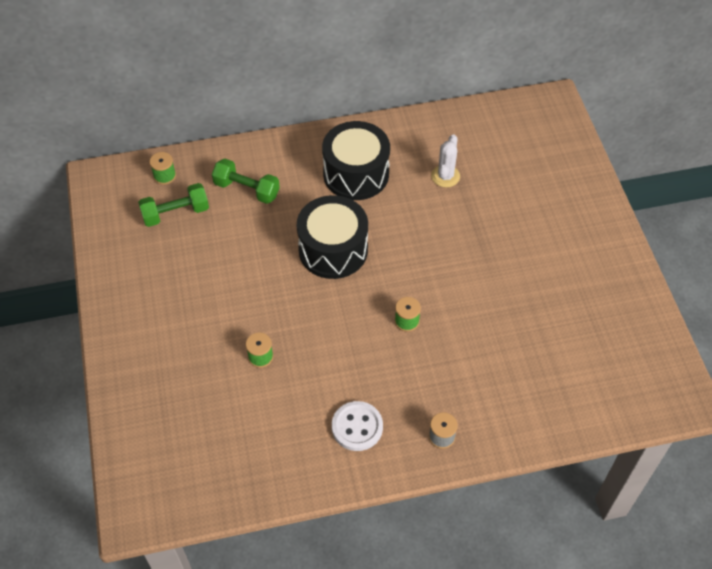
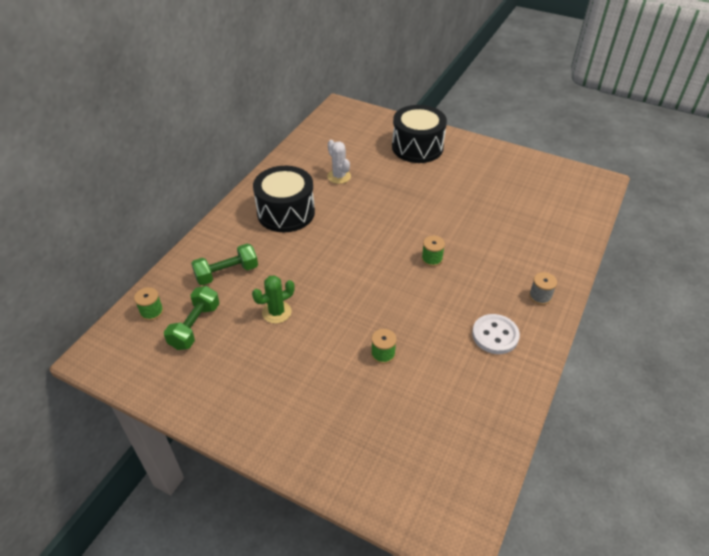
camera: 50 degrees left, 10 degrees down
(237, 254) = (276, 312): none -> green cactus
(333, 250) = (334, 260): black drum -> black drum (417, 147)

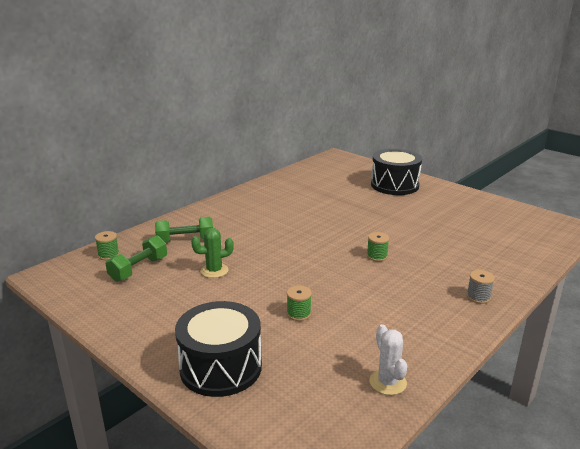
camera: 15 degrees right, 20 degrees down
(286, 212) = (256, 210): black drum -> black drum (221, 367)
(339, 176) = (314, 195): white cactus -> white cactus (387, 382)
(495, 335) = (419, 318): white button -> none

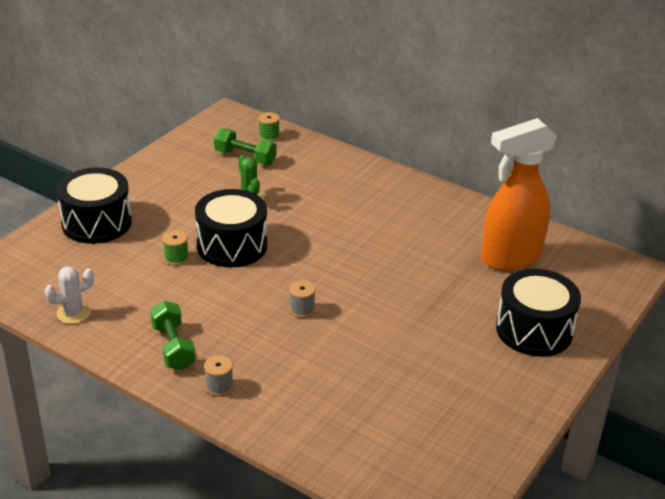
camera: 80 degrees right, 10 degrees up
(185, 240) = (309, 174): green dumbbell -> green dumbbell (173, 347)
(284, 283) = (232, 245): none -> black drum
(320, 183) = (510, 258): none -> orange spray bottle
(377, 256) = (302, 309): green spool -> grey spool

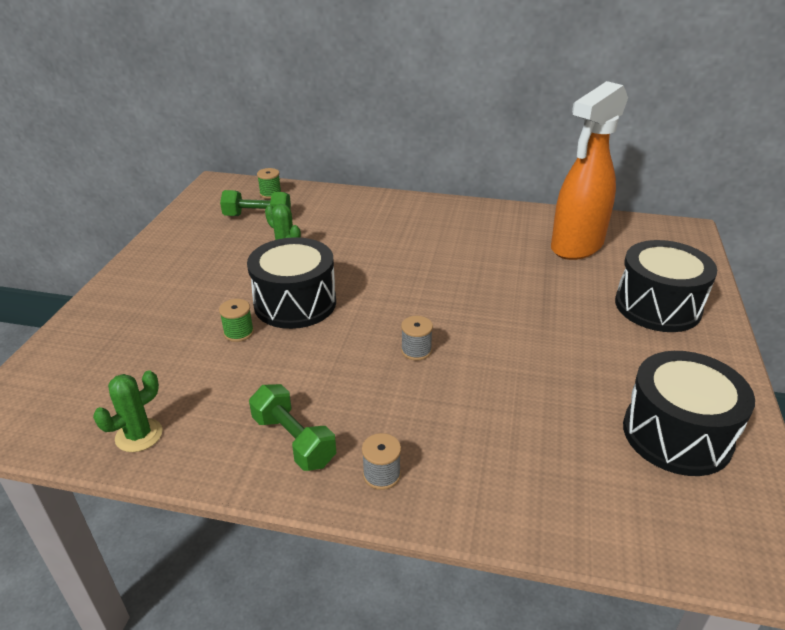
camera: 20 degrees left, 0 degrees up
(73, 313) = (139, 435): white cactus -> green cactus
(96, 223) = (121, 318): black drum -> black drum (676, 434)

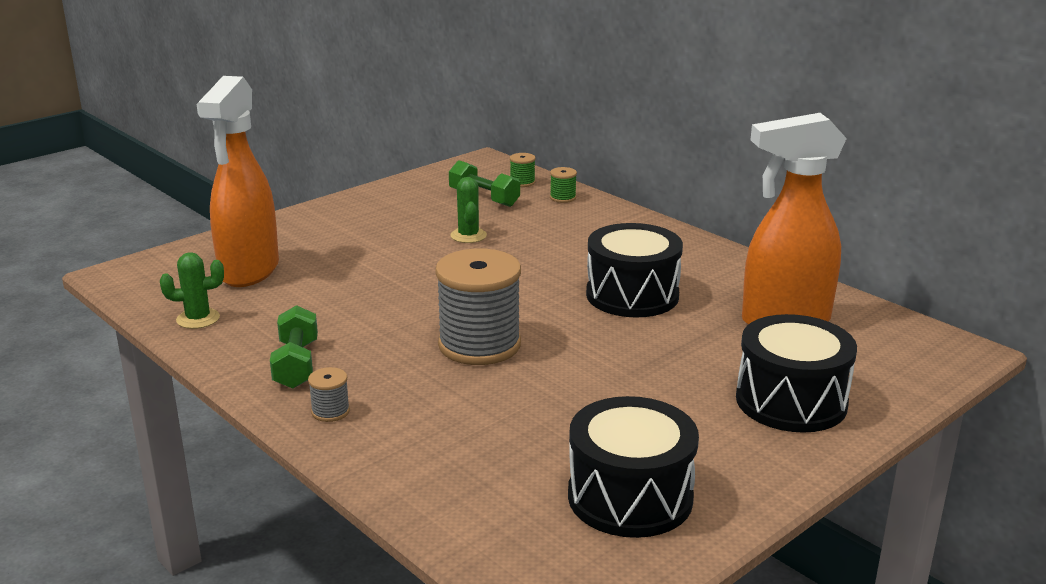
camera: 35 degrees right, 10 degrees down
(131, 361) = (249, 271): none -> orange spray bottle
(239, 332) = (351, 280): green spool -> green spool (563, 198)
(295, 303) = (424, 275): black drum -> black drum (632, 295)
(416, 350) = (479, 345): grey spool -> grey spool, size x2.40

